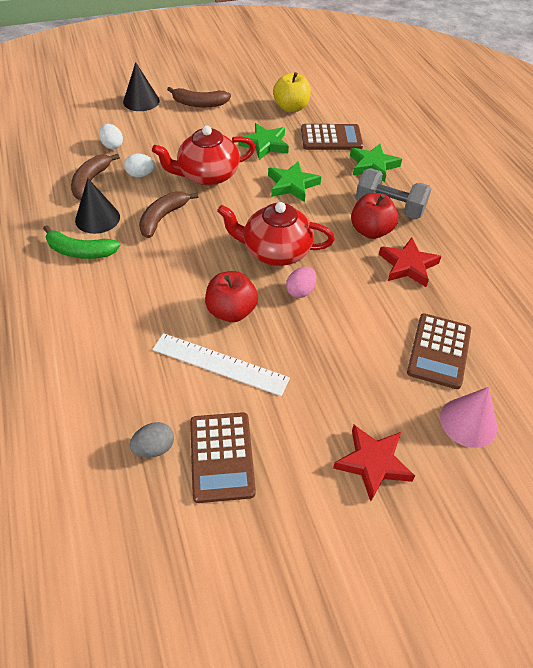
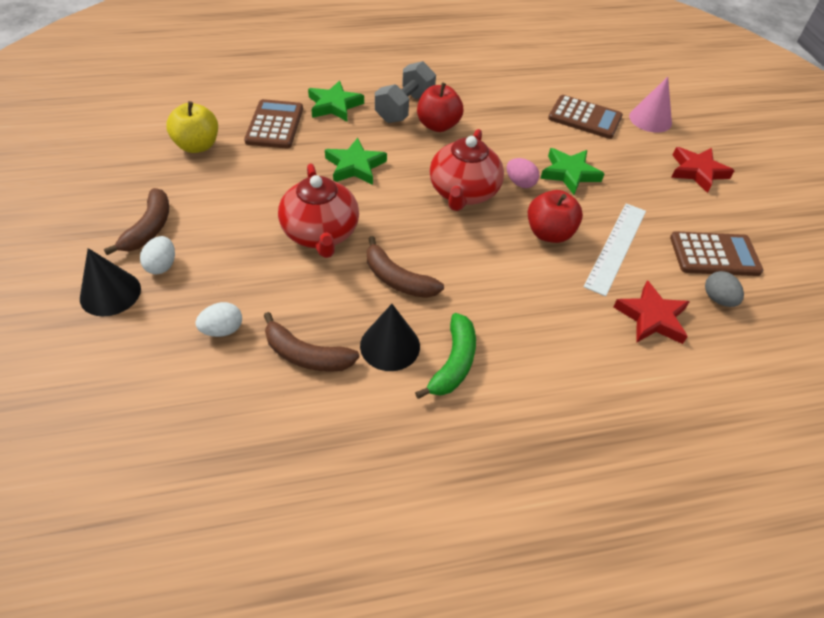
camera: 85 degrees left, 0 degrees up
(141, 175) = (304, 298): white egg -> white egg (162, 265)
(265, 144) = (270, 177): green star -> green star (569, 173)
(408, 265) = (486, 113): red star -> red star (651, 317)

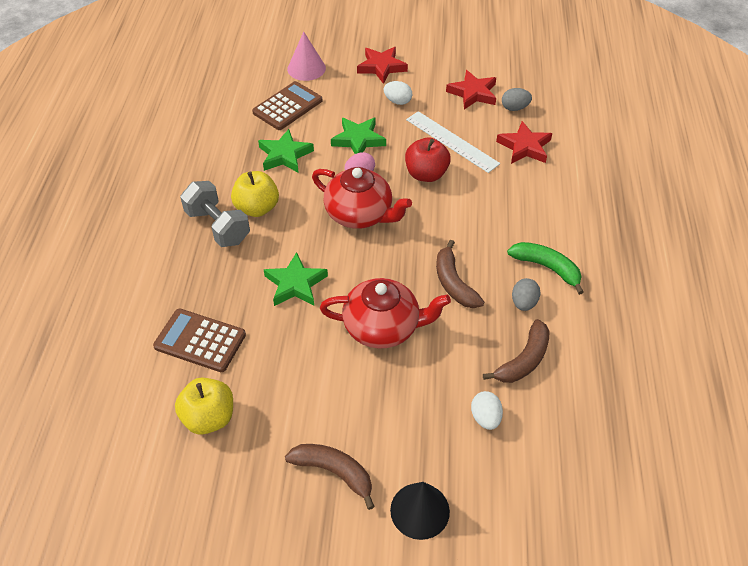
camera: 70 degrees left, 0 degrees up
(162, 265) = (392, 462): white egg -> white egg (397, 101)
(334, 105) = (187, 283): green star -> green star (285, 155)
(390, 345) = (523, 303): black cone -> grey egg
(397, 279) = (453, 283): brown banana -> brown banana turned 105 degrees clockwise
(438, 125) = (257, 208): red apple -> yellow apple
(714, 255) = (473, 93): brown calculator -> red star

